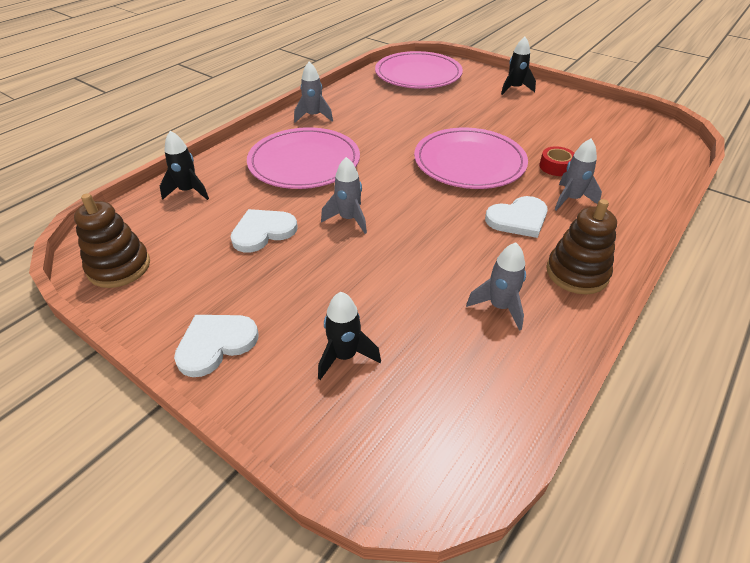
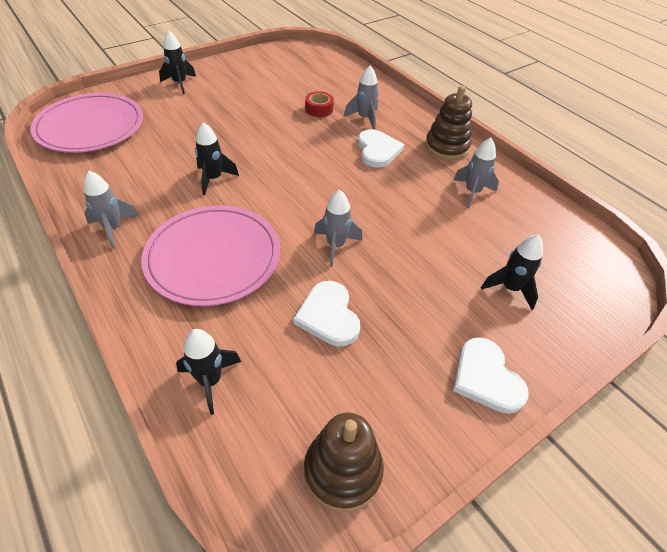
camera: 75 degrees left, 5 degrees up
(396, 138) = (214, 179): none -> black rocket
(469, 162) = (286, 148): pink plate -> none

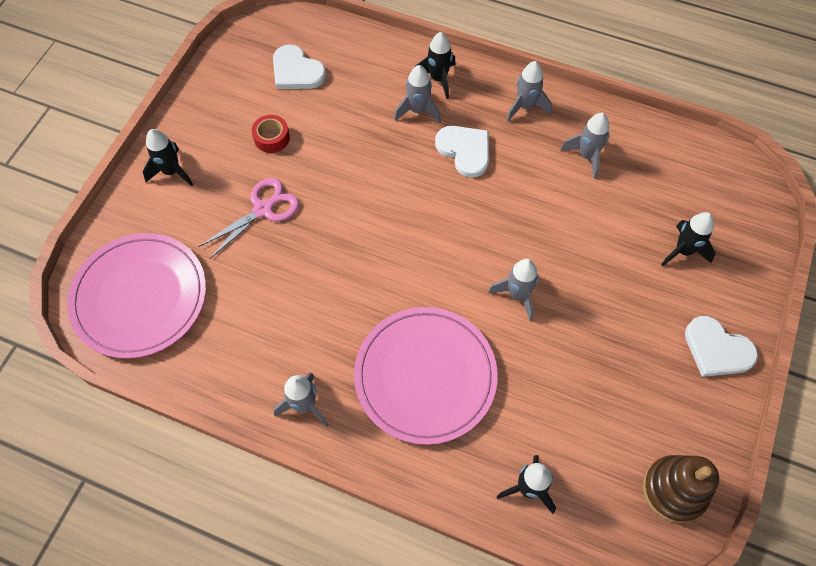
camera: 30 degrees left, 15 degrees up
(211, 121) = (263, 209): none -> pink scissors
(214, 179) = (341, 286): black rocket -> black rocket (438, 79)
(319, 109) = (361, 123): red tape -> red tape (272, 138)
(328, 315) = (567, 371): white heart -> white heart (296, 71)
(446, 147) = (525, 107): brown stacking toy -> grey rocket

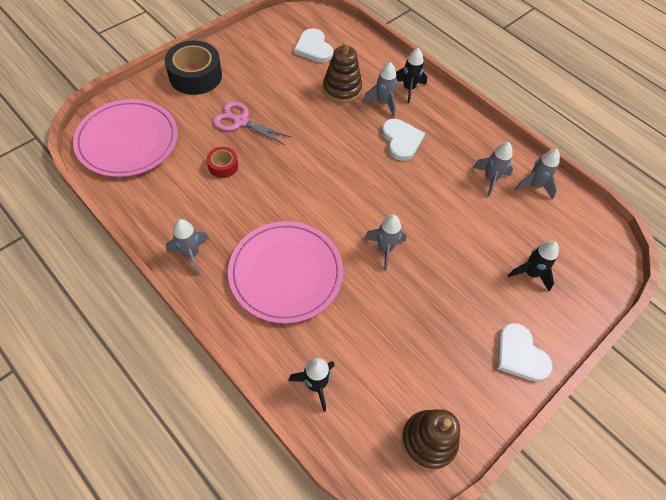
camera: 20 degrees right, 5 degrees down
(172, 172) = (195, 75): black rocket -> black tape
(263, 209) = (240, 121): pink scissors -> pink scissors turned 135 degrees counterclockwise
(272, 138) = (272, 81): red tape -> red tape (223, 166)
(361, 113) = (342, 89): none -> brown stacking toy
(525, 107) = (462, 130): grey rocket -> grey rocket (534, 186)

